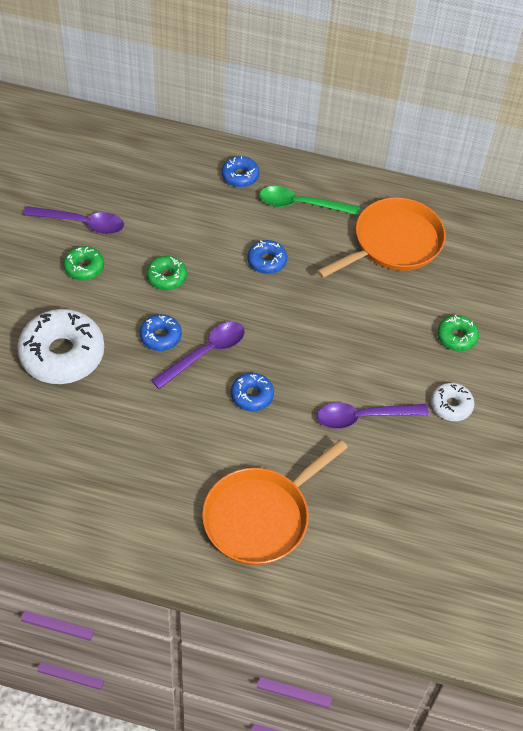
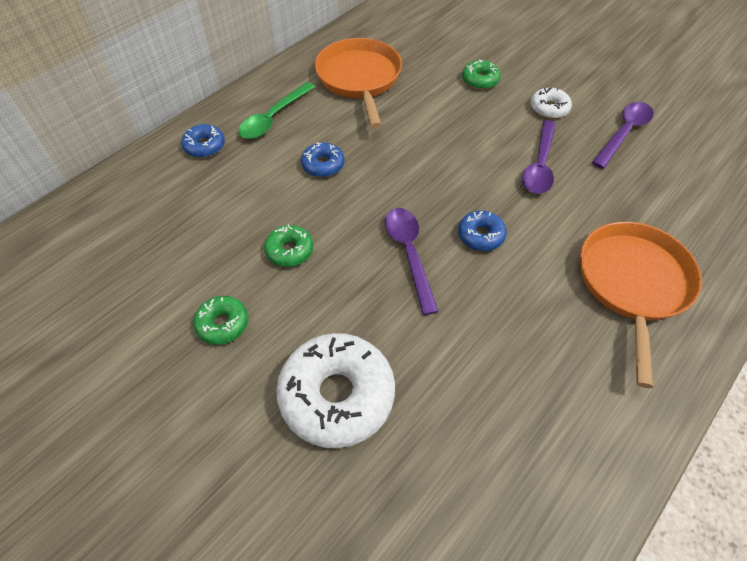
camera: 60 degrees left, 0 degrees up
(81, 223) = (156, 303): purple spoon -> purple spoon (623, 133)
(160, 336) = (366, 285): blue donut -> none
(260, 517) = (632, 283): orange pan -> orange pan turned 150 degrees counterclockwise

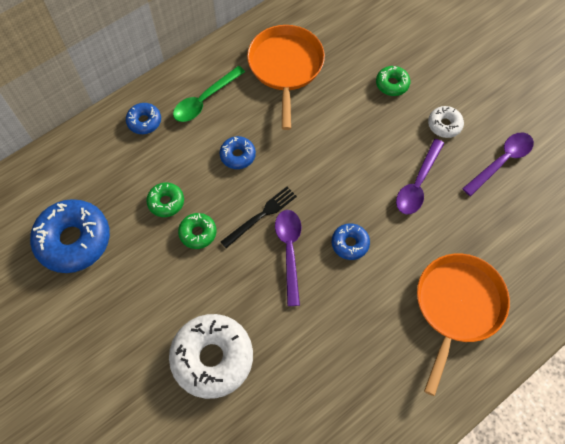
camera: 10 degrees right, 10 degrees up
(127, 281) = (74, 240): none -> blue donut
(223, 324) = (140, 288): green donut -> green donut (166, 202)
(365, 221) = (261, 215): none -> black fork

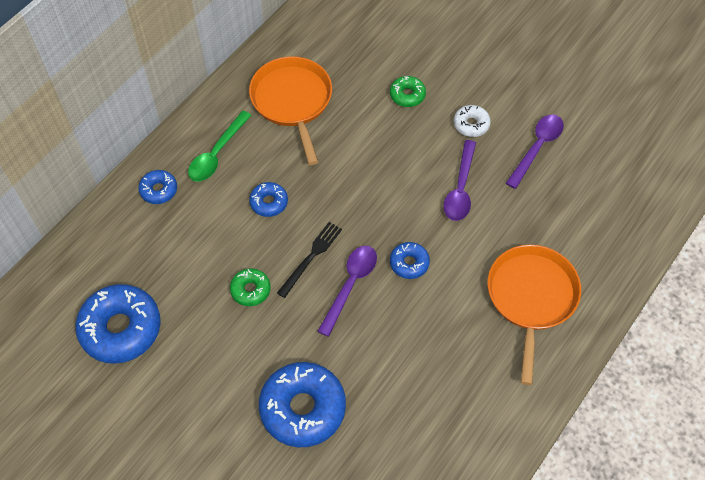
camera: 15 degrees left, 5 degrees down
(166, 202) = (207, 267): green donut -> none
(212, 358) = (303, 408): white donut -> blue donut
(289, 251) = (350, 285): purple spoon -> purple spoon turned 45 degrees clockwise

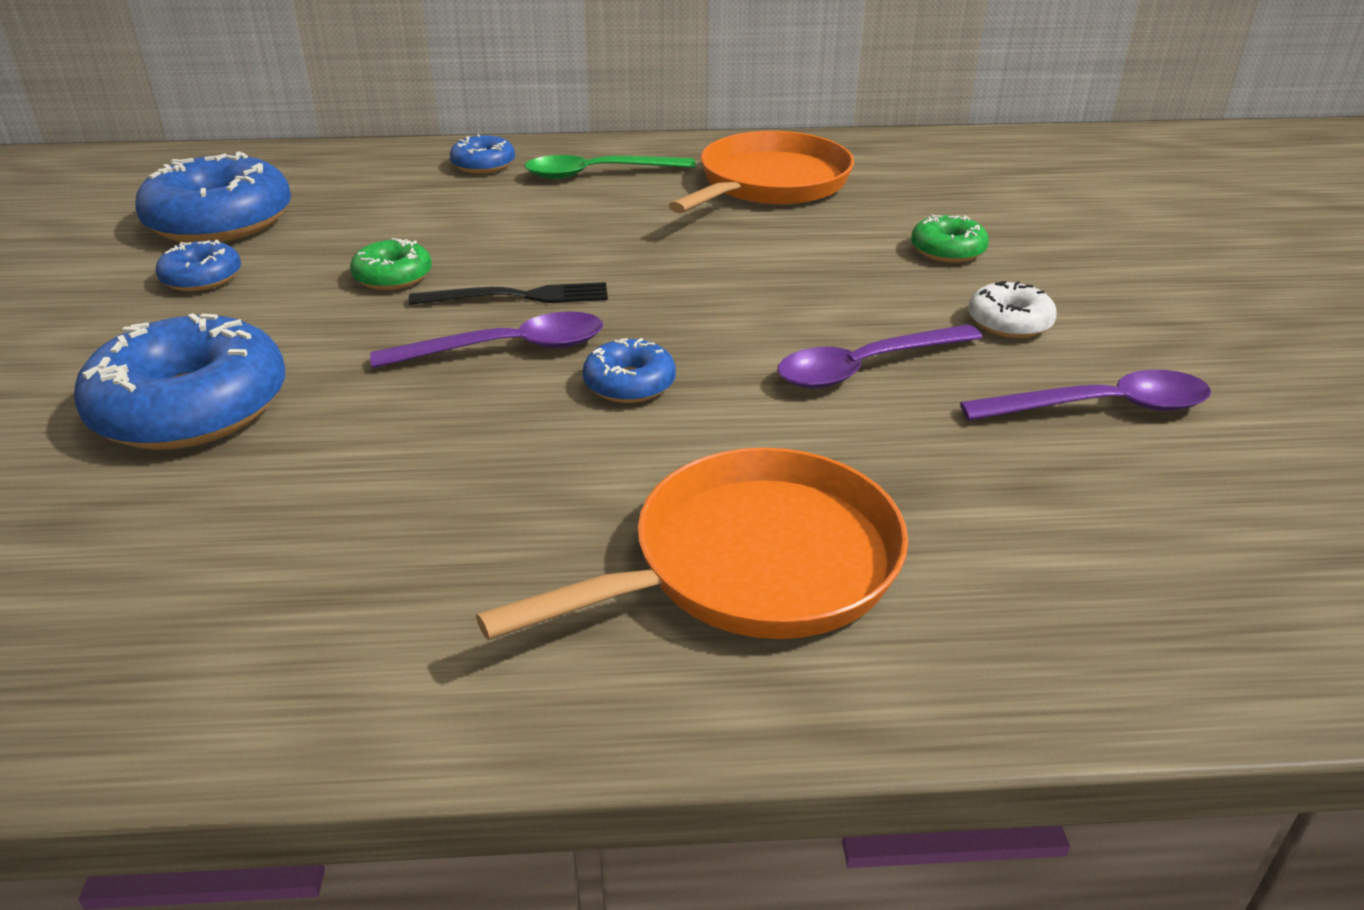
camera: 50 degrees right, 25 degrees down
(269, 202) = (571, 231): blue donut -> blue donut (202, 278)

